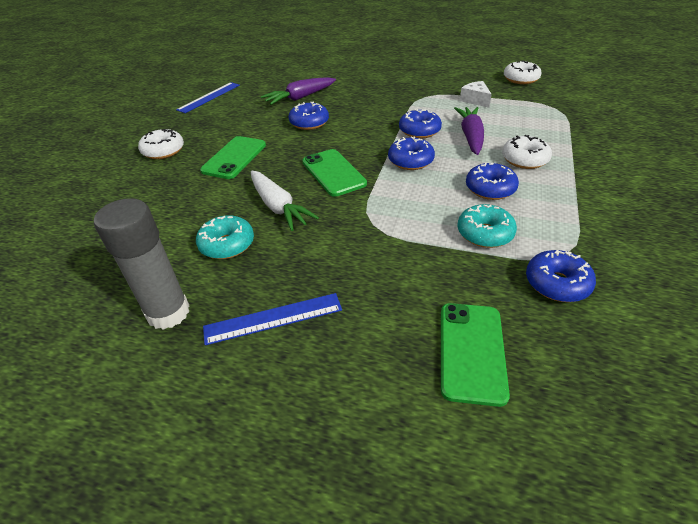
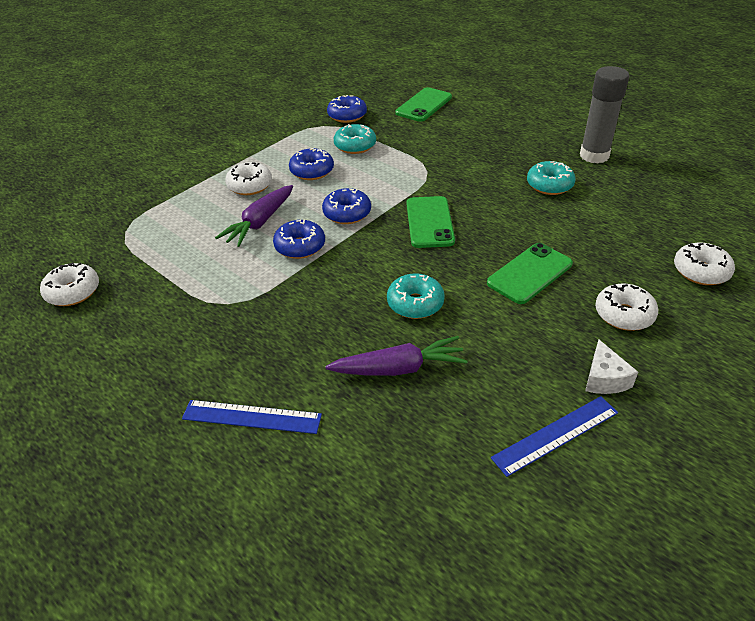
camera: 155 degrees left, 0 degrees up
(89, 194) = (700, 271): none -> white donut
(273, 318) = (525, 138): blue ruler -> blue ruler (252, 416)
(278, 207) = (498, 203): white carrot -> none
(309, 123) = (415, 303): blue donut -> turquoise donut
(475, 100) = (182, 273): white cheese -> white cheese (604, 379)

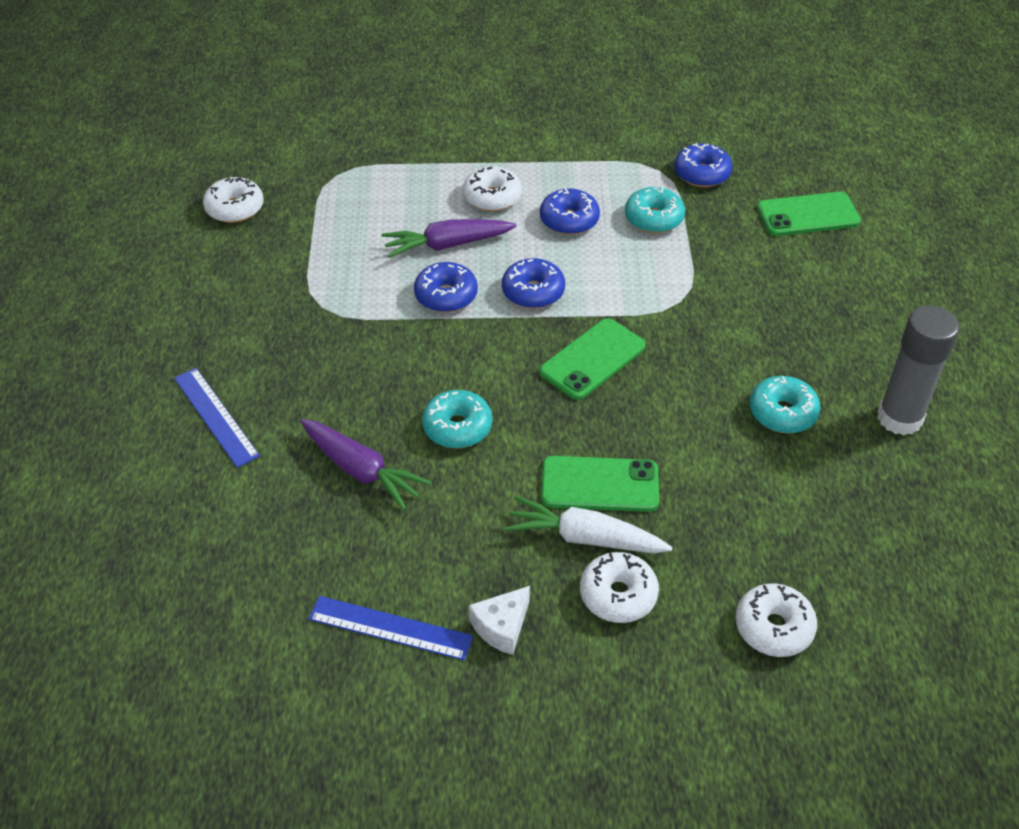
camera: 45 degrees right, 5 degrees up
(565, 302) = (585, 538): none -> white carrot

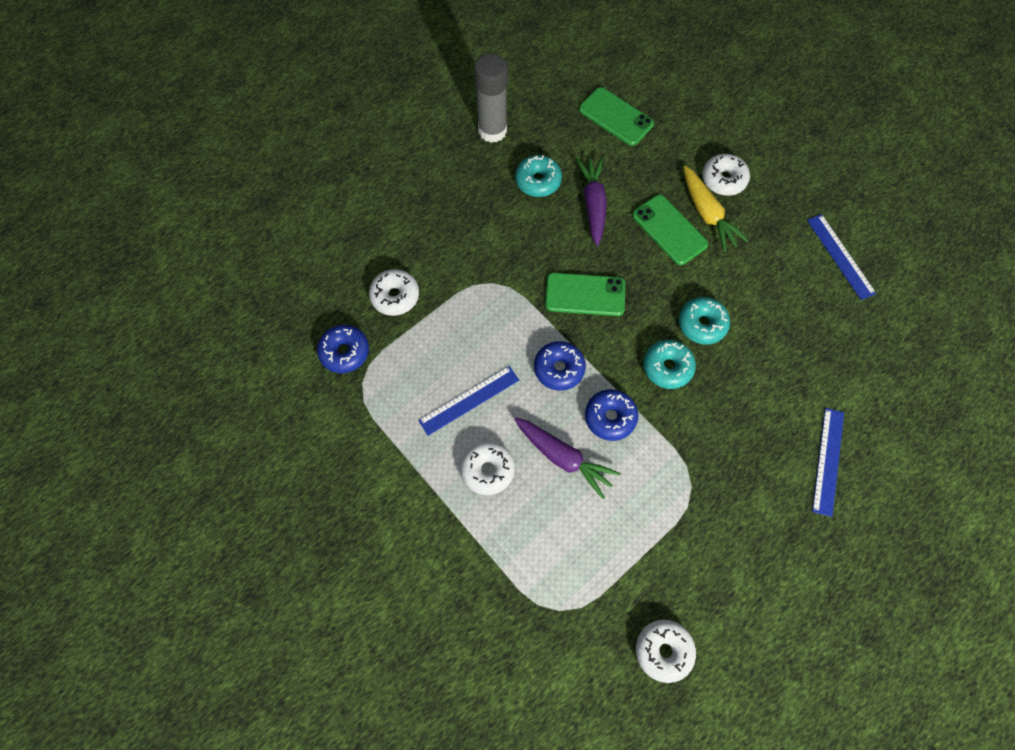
camera: 130 degrees left, 20 degrees up
(361, 470) = (777, 347): purple carrot -> purple carrot (593, 204)
(502, 627) = (789, 212): white cheese -> none
(569, 220) = (469, 400): blue donut -> blue ruler
(585, 538) = (707, 214): white carrot -> yellow carrot
(654, 218) = (422, 349): turquoise donut -> turquoise donut (667, 367)
(773, 627) = (677, 113): white donut -> white donut (395, 296)
(808, 215) = (341, 263): green phone -> green phone (615, 117)

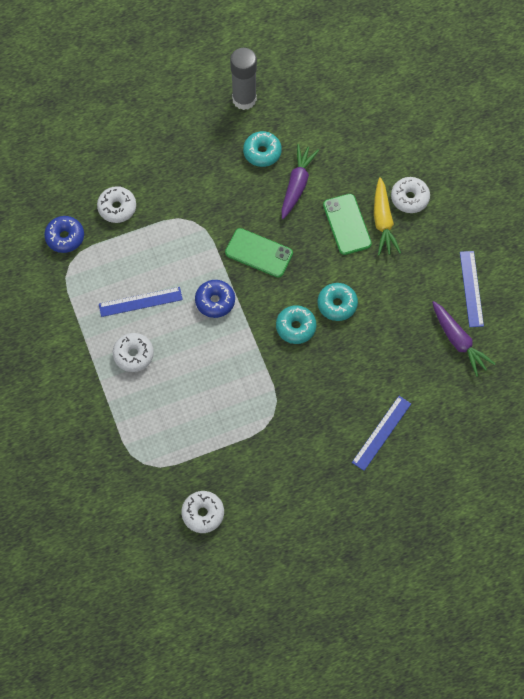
camera: 20 degrees right, 0 degrees up
(563, 458) = (190, 365): purple carrot -> purple carrot (458, 341)
(610, 417) = (237, 348): blue donut -> none
(615, 117) = (347, 118): green phone -> none

